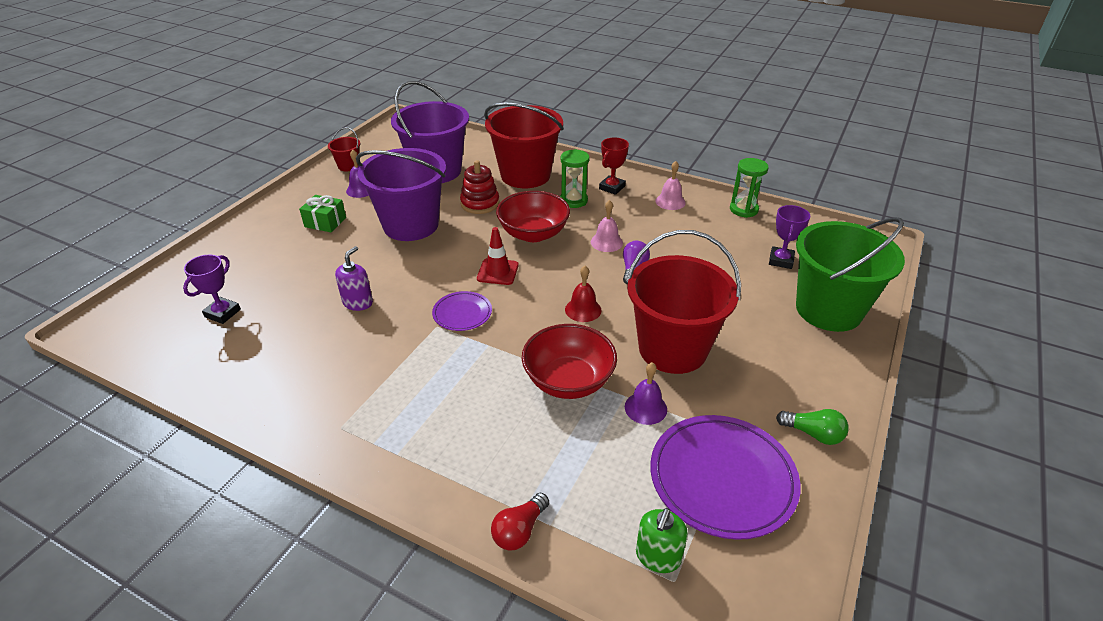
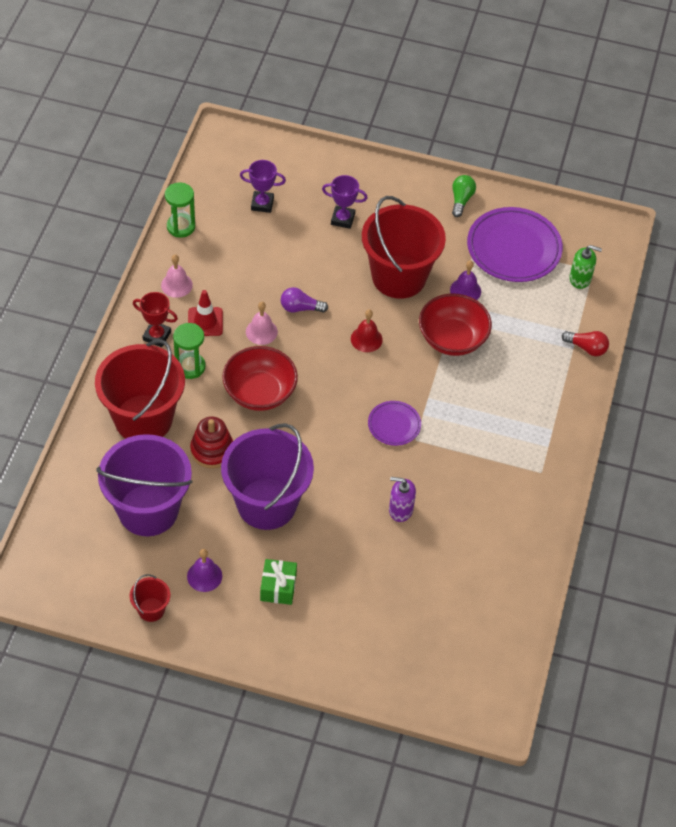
camera: 105 degrees left, 15 degrees up
(222, 313) = (444, 615): purple trophy -> purple trophy (342, 219)
(497, 272) = (329, 410): red traffic cone -> red traffic cone (205, 322)
(828, 310) = (324, 179): green bucket -> none

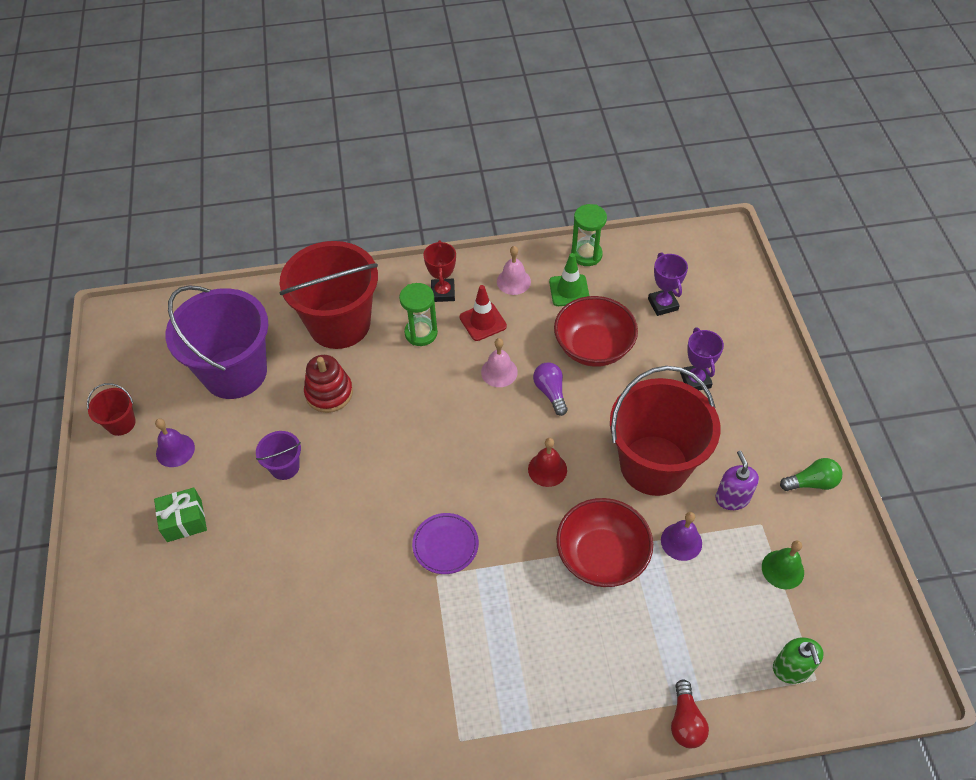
camera: 70 degrees right, 0 degrees up
(210, 254) = (569, 290): none -> green traffic cone
(259, 392) = (421, 402): red bowl -> red bowl (593, 347)
(266, 504) = (284, 467): purple bucket -> purple bucket, size x0.43
(400, 510) = (332, 599): purple soap dispenser -> purple soap dispenser (732, 498)
(514, 248) = (782, 569): purple plate -> green bell

